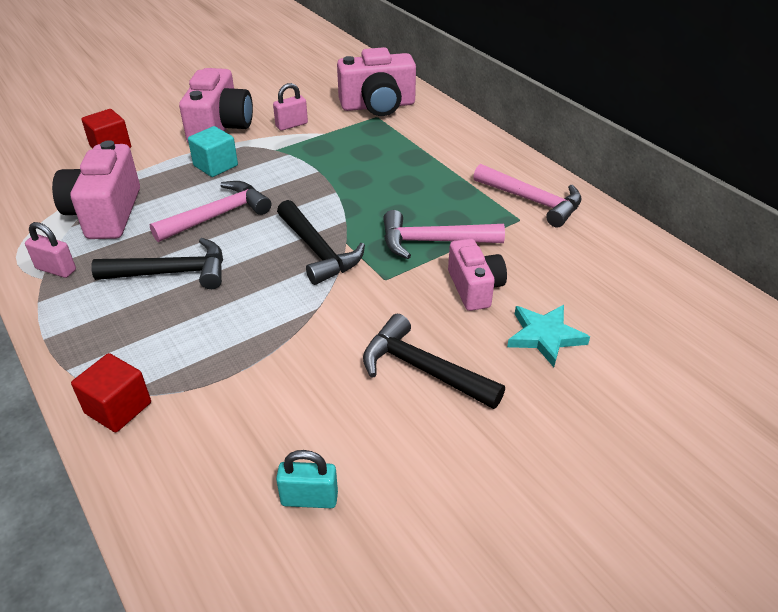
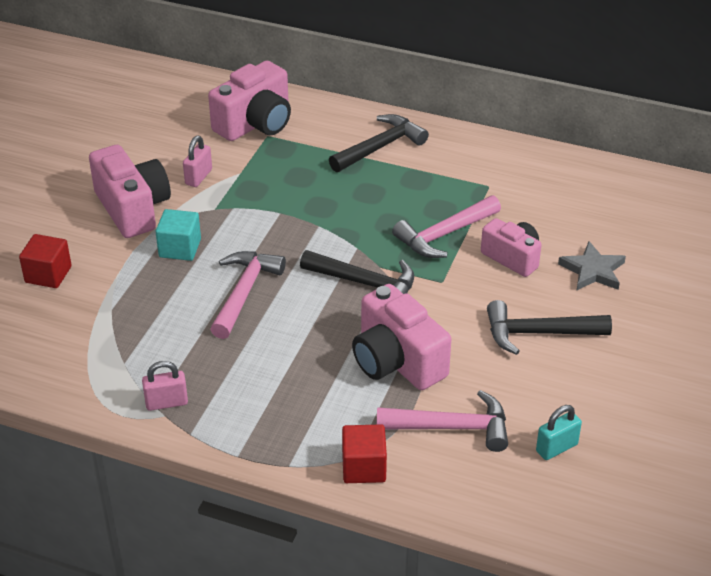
camera: 35 degrees left, 0 degrees up
(105, 213) = (139, 337): pink camera -> pink camera (397, 361)
(173, 273) = (271, 356): black hammer -> black hammer (380, 147)
(533, 201) = (483, 165): pink hammer -> pink hammer (452, 427)
(545, 336) = (593, 271): turquoise star -> grey star

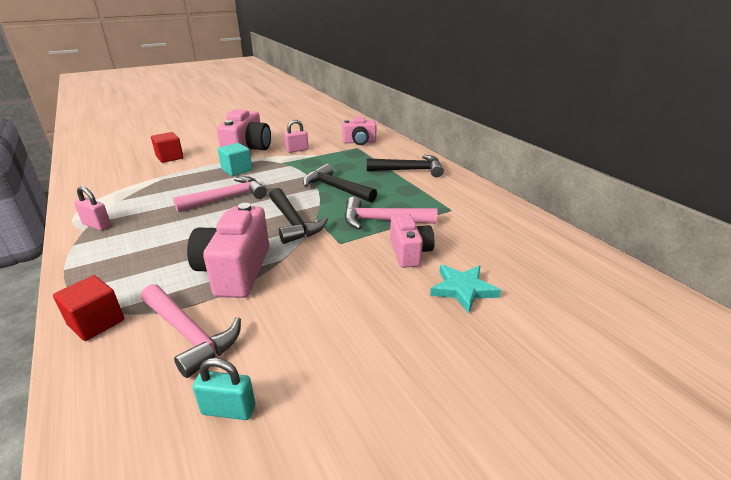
camera: 40 degrees right, 10 degrees down
(255, 123) = (359, 142): pink camera -> pink camera, size x0.64
(538, 333) = (355, 308): black hammer -> black hammer (335, 188)
(593, 271) = (463, 289): grey star -> turquoise star

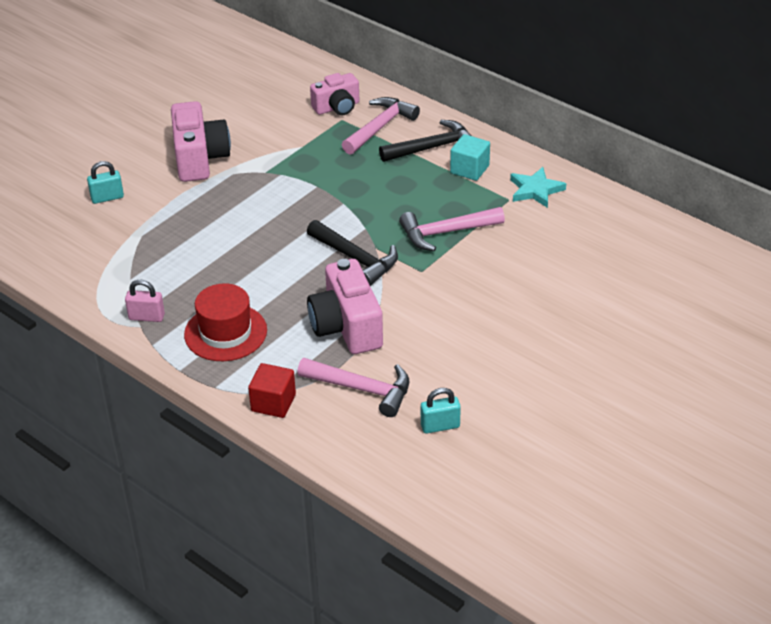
camera: 20 degrees left, 10 degrees up
(136, 250) = (225, 332): none -> red hat
(170, 157) = (107, 198): red cube -> turquoise padlock
(227, 198) = (253, 244): pink hammer -> pink hammer (380, 127)
(237, 170) = (220, 198): turquoise cube -> turquoise cube (469, 169)
(297, 150) = (266, 143): pink padlock -> none
(335, 188) = (365, 199): black hammer -> none
(409, 252) = (494, 264): pink camera -> none
(463, 289) = (559, 290): turquoise star -> turquoise star (535, 190)

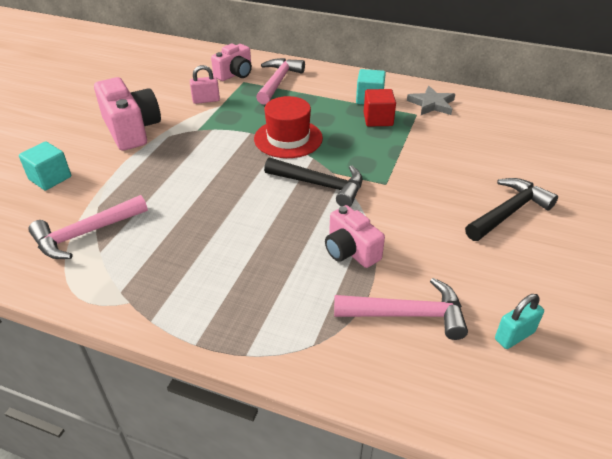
camera: 20 degrees left, 0 degrees up
(107, 198) = (50, 178): turquoise padlock -> turquoise cube
(146, 317) = (132, 290): pink padlock -> pink padlock (206, 100)
(225, 332) = (228, 286): red hat -> red hat (288, 138)
(273, 403) = (322, 357): red cube -> red cube (378, 119)
(346, 327) = (350, 251): pink camera -> pink camera, size x0.64
(433, 147) = (330, 89): black hammer -> black hammer (509, 212)
(445, 233) = (384, 148): pink hammer -> pink hammer (85, 234)
(535, 190) = (432, 104): turquoise star -> grey star

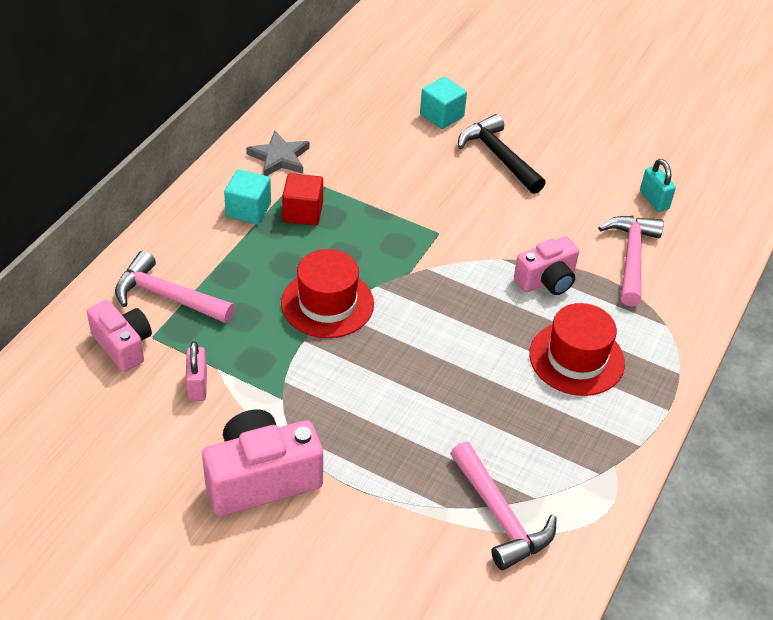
camera: 85 degrees left, 5 degrees up
(50, 178) = (372, 572): turquoise cube -> turquoise cube (441, 115)
(255, 274) = (576, 358): none -> red hat
(320, 185) = (434, 287): black hammer -> none

